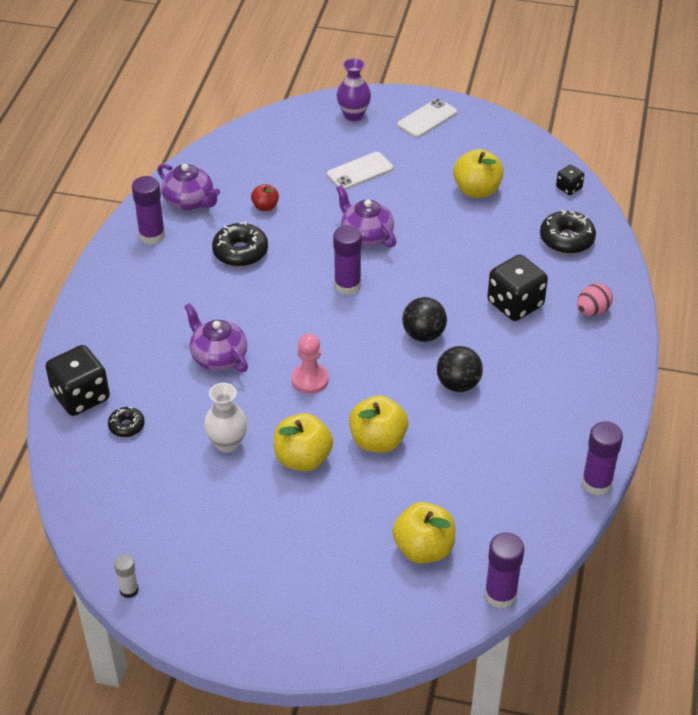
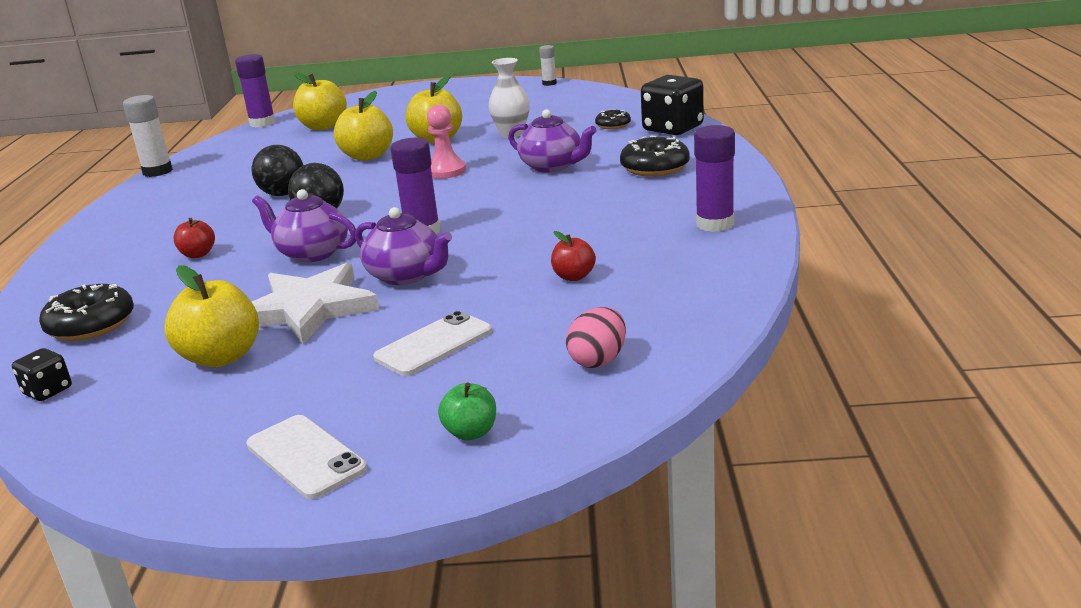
camera: 170 degrees right, 20 degrees down
(189, 201) = (695, 261): purple teapot -> purple teapot (312, 253)
(240, 252) = (580, 232): black donut -> black donut (655, 168)
(353, 115) = (471, 432): purple vase -> green apple
(427, 119) = (305, 457): white phone -> white phone turned 75 degrees counterclockwise
(429, 219) = (309, 309): none -> white star
(515, 304) = (198, 254): black dice -> red apple
(592, 311) = (95, 266): pink egg -> pink egg (598, 360)
(596, 483) = (157, 171): purple glue stick -> white glue stick

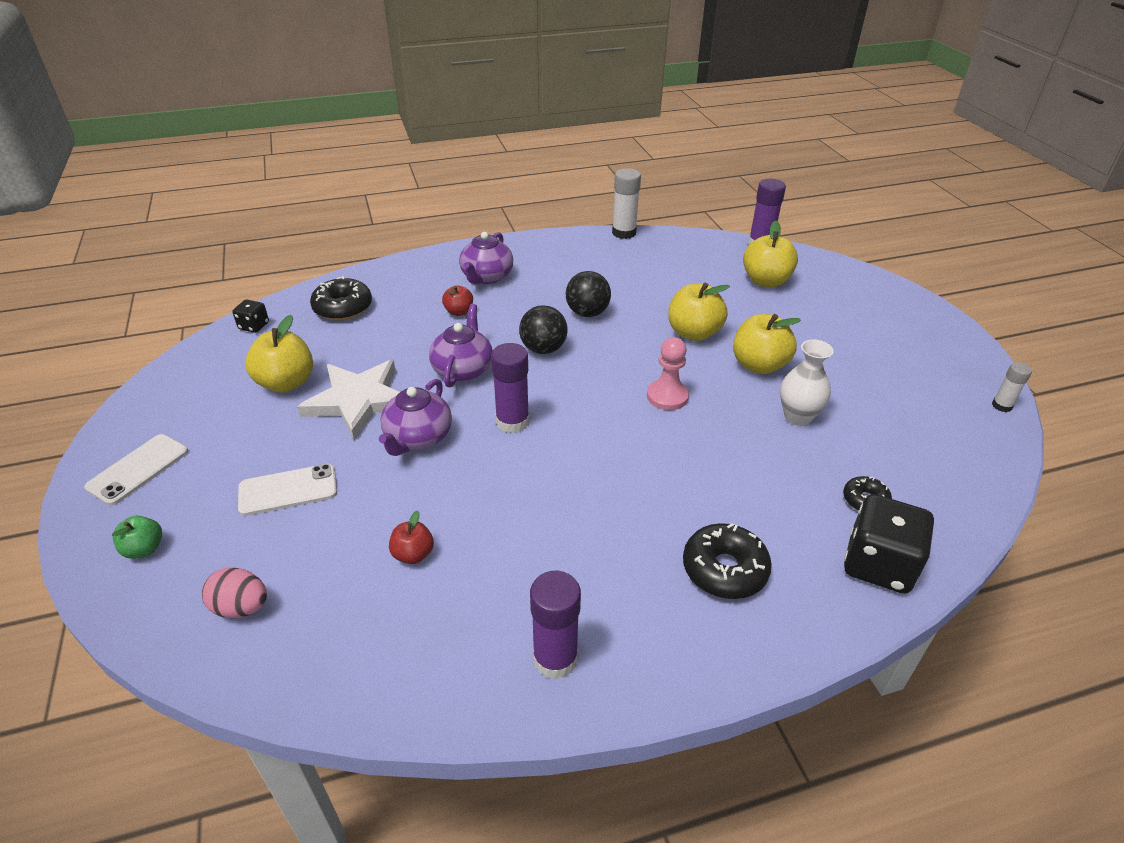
camera: 70 degrees right, 15 degrees up
(434, 344) = (288, 490): white phone -> white phone turned 45 degrees counterclockwise
(552, 166) = (704, 474): purple teapot -> purple teapot (486, 277)

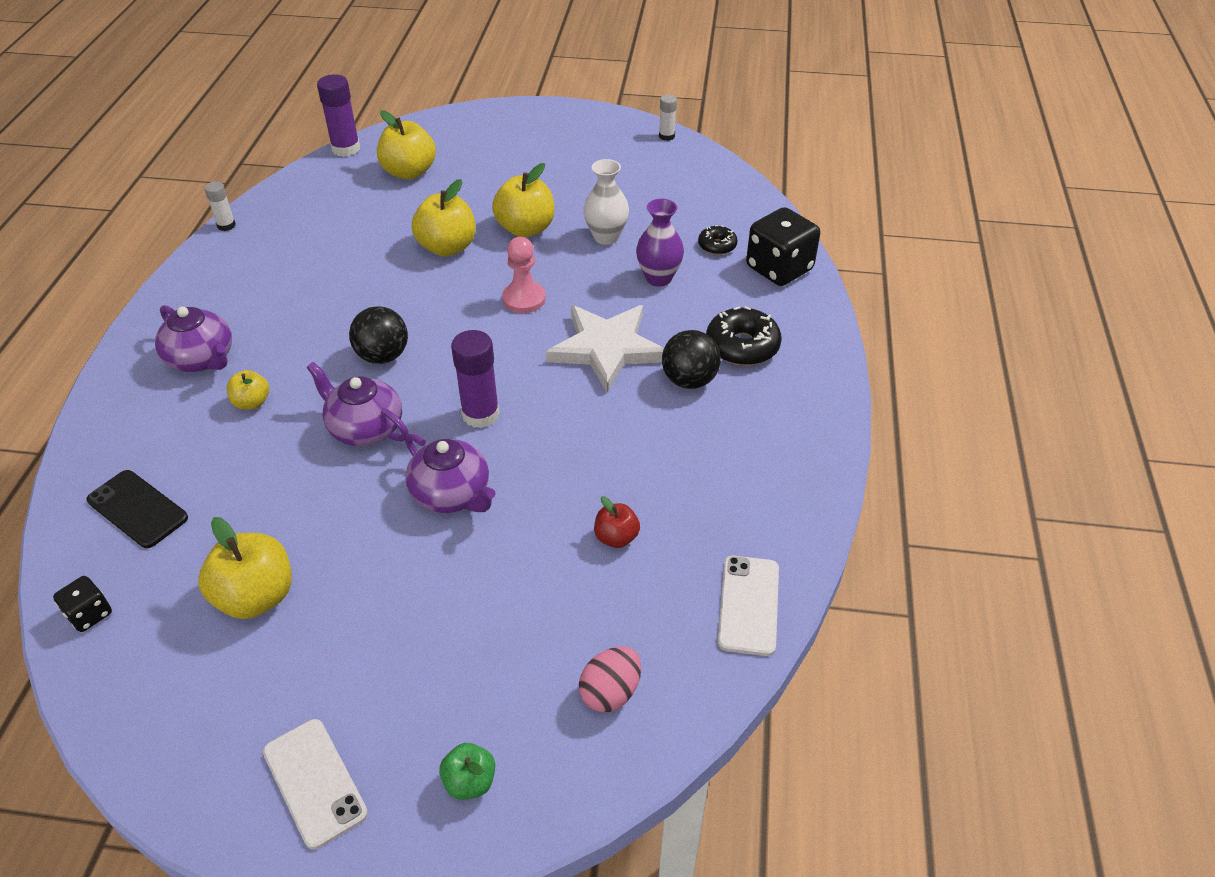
camera: 65 degrees left, 5 degrees up
(288, 490) = (459, 625): white phone -> white phone (749, 605)
(343, 308) = (137, 509): black donut -> black phone
(359, 401) = (349, 531): white star -> white star (607, 348)
(459, 312) = (252, 402): red apple -> yellow apple
(555, 658) = (778, 473): purple glue stick -> none
(587, 313) = (350, 304): black ball -> black ball (689, 380)
(624, 233) = (226, 225): white glue stick -> white glue stick, size x0.58
(772, 472) = (658, 278): none -> purple vase

